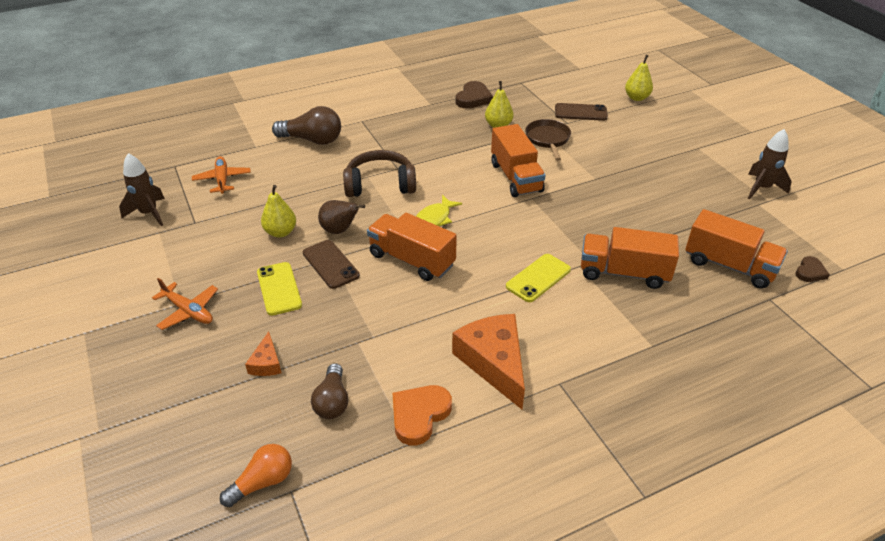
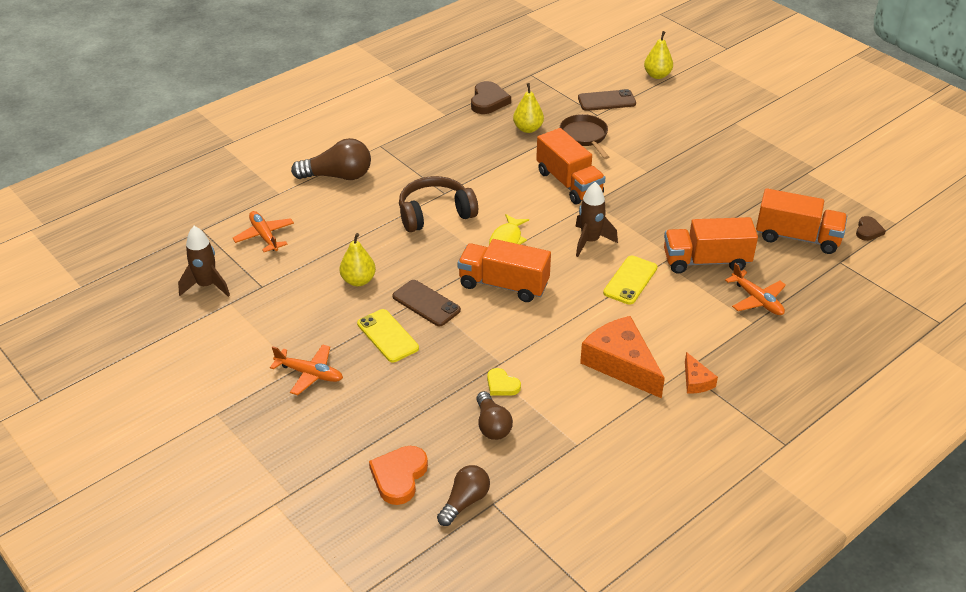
camera: 15 degrees left, 0 degrees up
(263, 482) = (465, 502): orange light bulb -> brown light bulb
(266, 363) = (413, 405): orange cheese -> orange cheese (696, 381)
(339, 230) = (418, 268): brown pear -> none
(363, 360) = (502, 385): none -> yellow heart
(419, 415) = (575, 421): orange heart -> orange heart (399, 476)
(665, 322) = (757, 300): none -> orange plane
(762, 188) = (806, 156): brown rocket -> brown rocket (590, 241)

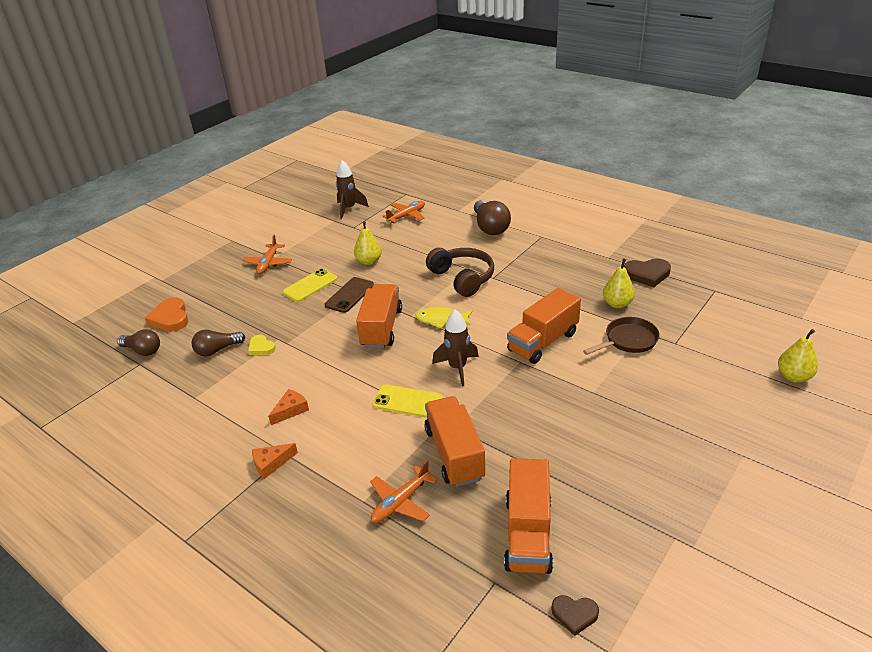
camera: 80 degrees right, 5 degrees down
(399, 476) = (170, 318): orange heart -> orange heart turned 120 degrees counterclockwise
(502, 385) = (261, 347): yellow heart -> yellow heart turned 75 degrees counterclockwise
(606, 101) = (706, 346): brown phone -> none
(621, 363) = (291, 410): orange cheese -> orange cheese, size x0.48

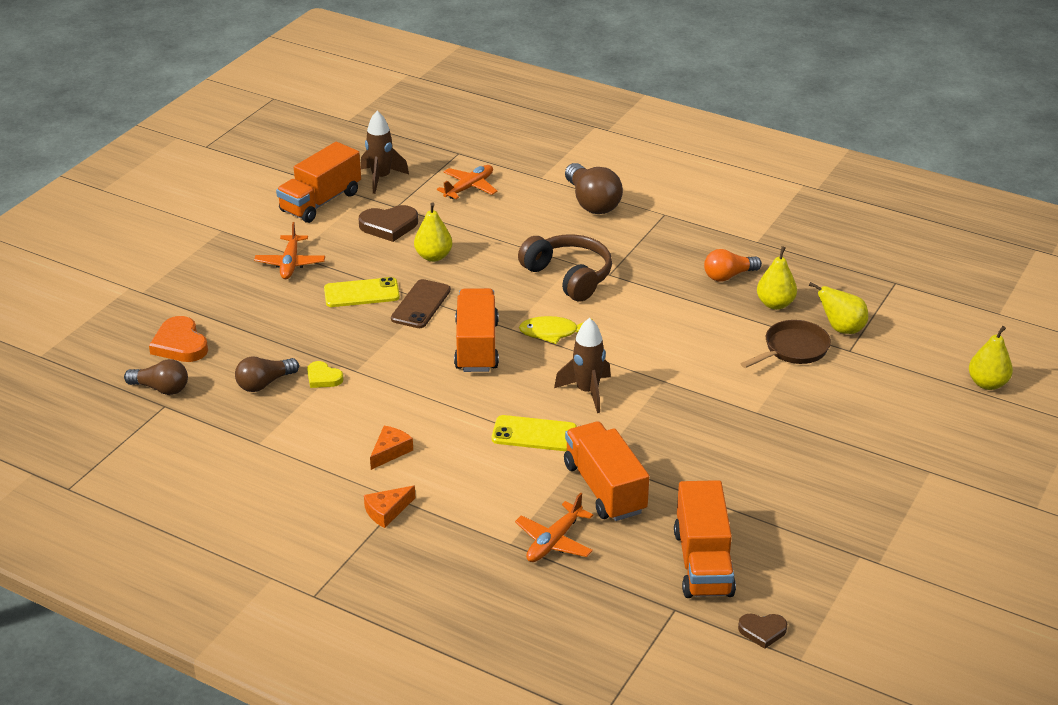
camera: 10 degrees left, 0 degrees up
(310, 285) = (361, 293): yellow phone -> yellow phone turned 45 degrees clockwise
(543, 342) = (688, 355): orange truck -> orange truck (320, 202)
(583, 281) = (728, 276): none -> orange light bulb
(647, 274) = (809, 264): brown heart -> brown heart (389, 226)
(669, 325) = (841, 329): none -> yellow pear

